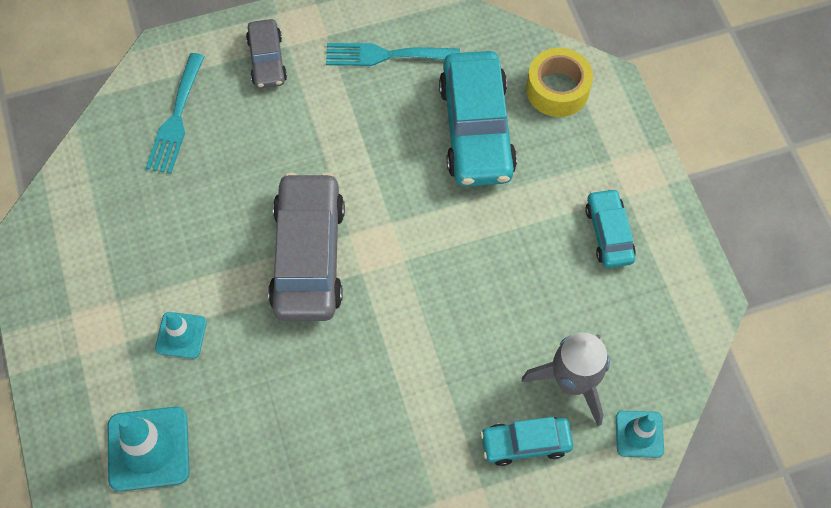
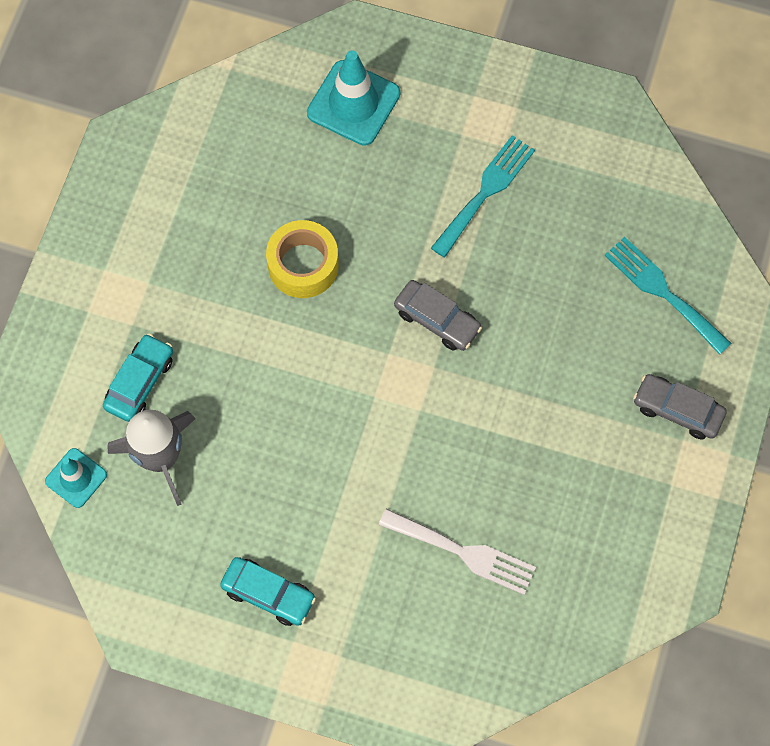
camera: 125 degrees right, 5 degrees up
(181, 335) = (435, 178): turquoise traffic cone -> none
(308, 256) = (437, 320): grey car -> grey car, size x0.54
(385, 55) = (608, 524): turquoise fork -> turquoise fork (485, 192)
(476, 129) = (463, 552): turquoise car -> white fork
(557, 90) = (453, 664): yellow tape -> yellow tape (303, 265)

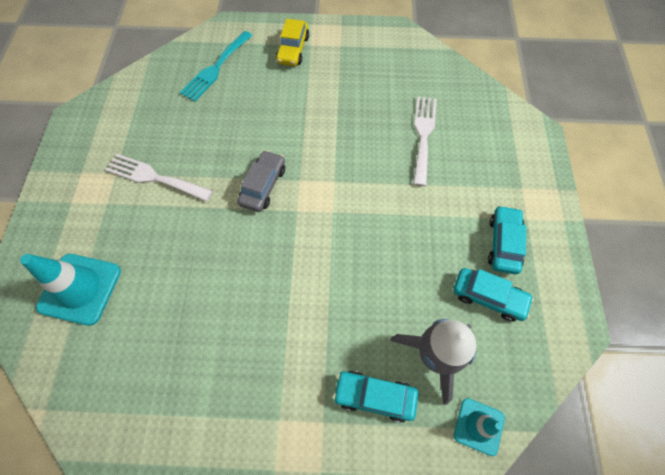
camera: 105 degrees left, 5 degrees down
(206, 546) = (488, 297): none -> turquoise car
(303, 265) = (236, 289): yellow tape -> none
(485, 192) = (154, 177): turquoise fork -> white fork
(677, 410) = (293, 49): grey car -> yellow car

